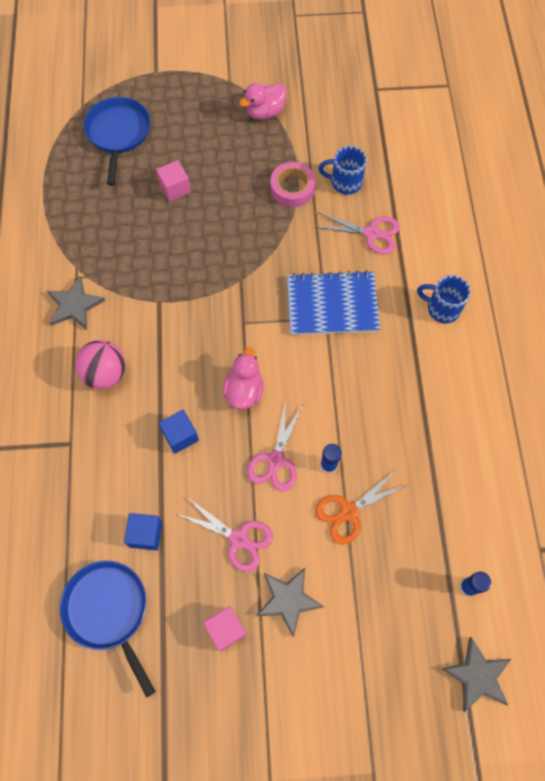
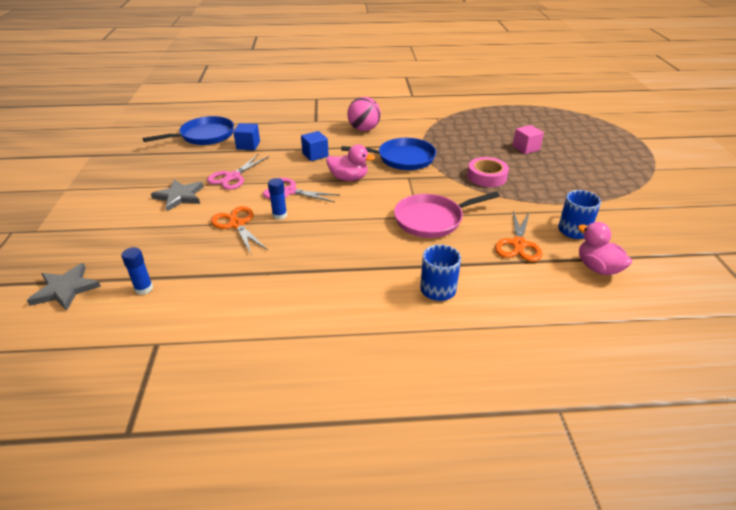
camera: 90 degrees right, 30 degrees down
(74, 305) = (414, 118): grey star -> none
(118, 134) = (565, 126): blue pan -> blue pan (402, 158)
(226, 629) = (172, 173): pink cube -> none
(265, 112) = (631, 186): pink duck -> pink duck (597, 268)
(292, 188) = (551, 200): pink tape -> pink tape (487, 176)
(332, 304) = (432, 219): blue notebook -> pink pan
(371, 233) = (518, 244): pink scissors -> orange scissors

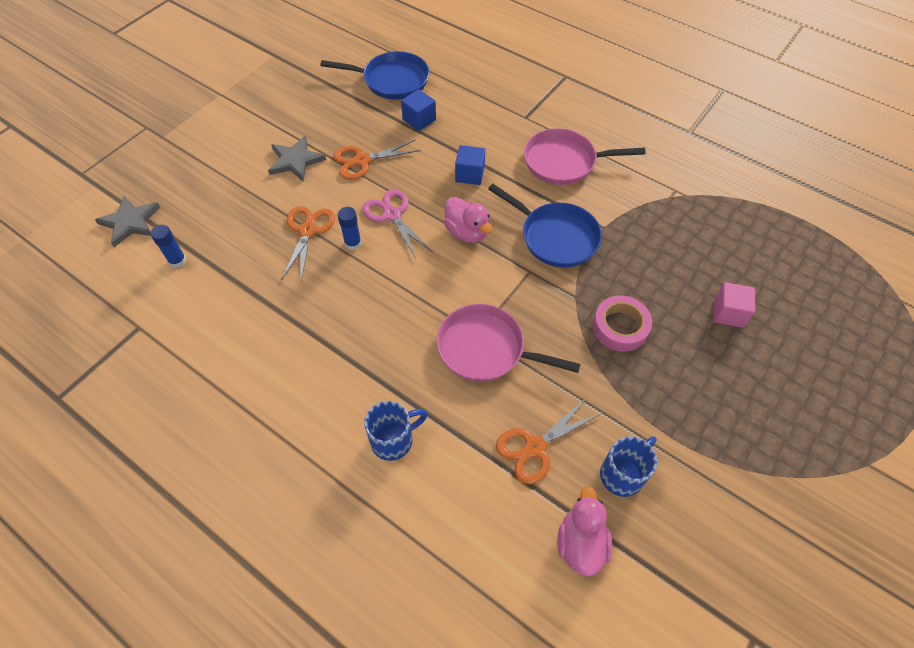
camera: 40 degrees right, 20 degrees up
(232, 177) = (362, 161): pink scissors -> orange scissors
(364, 129) = (564, 162): pink ball -> pink pan

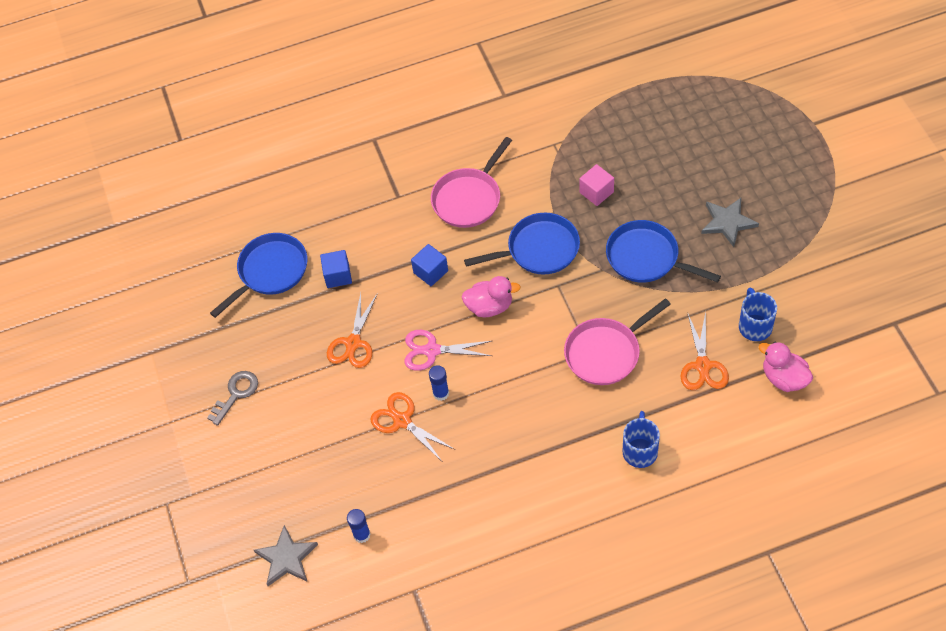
camera: 50 degrees left, 0 degrees up
(267, 117) = (236, 394): none -> grey key
(295, 161) = (312, 395): grey star -> grey star (728, 222)
(620, 327) = (646, 258): pink tape -> blue pan
(728, 313) = (681, 185): pink cube -> pink cube (596, 192)

